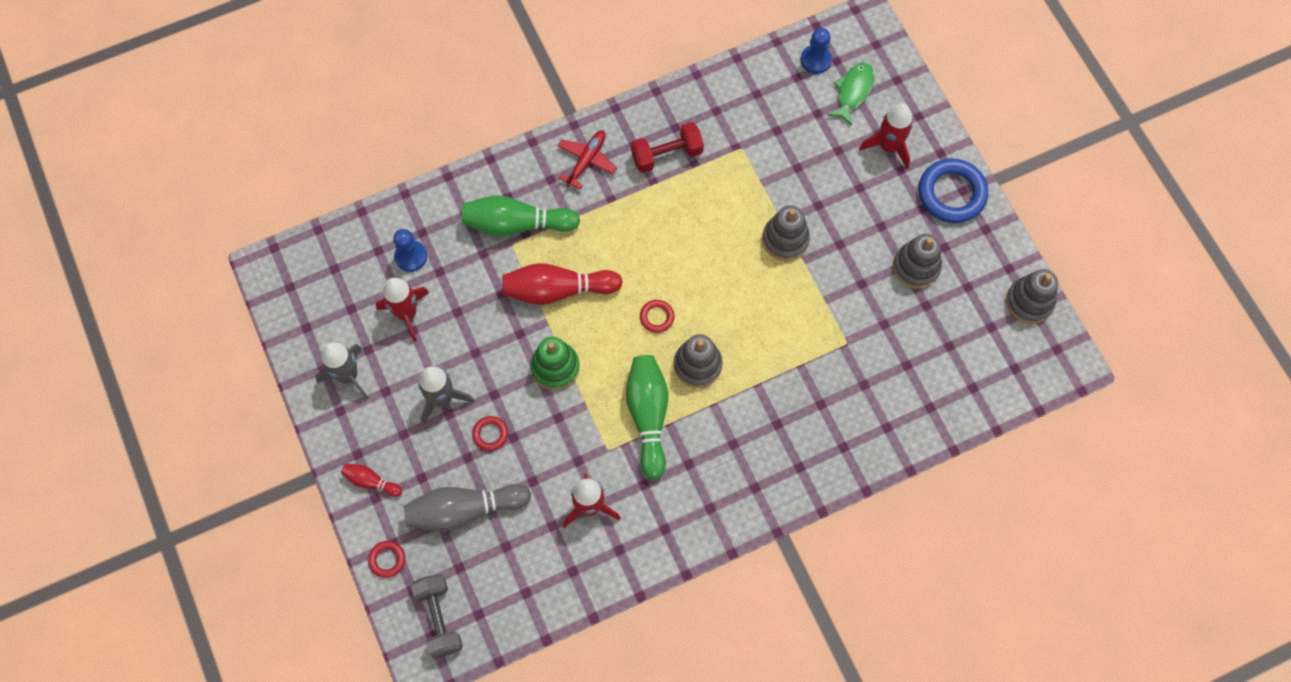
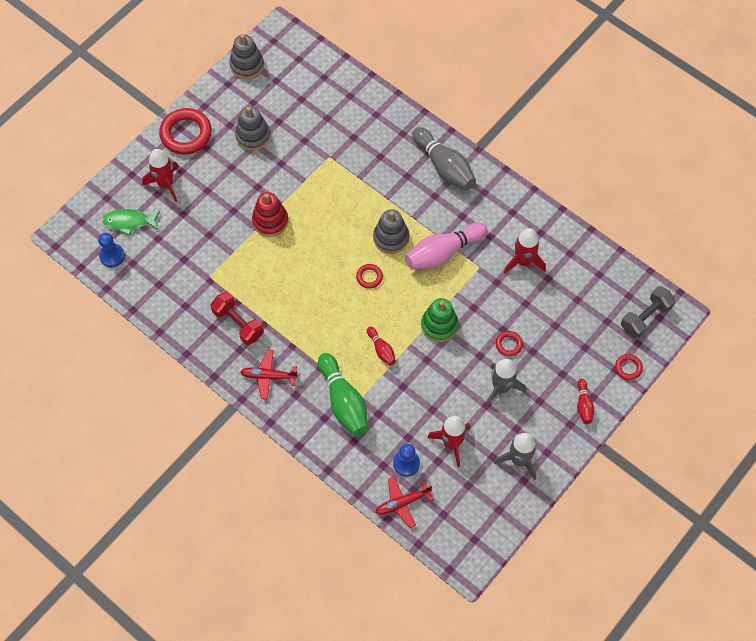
camera: 115 degrees left, 5 degrees down
(370, 233) = (402, 503): none -> red plane
(464, 510) = (568, 336): grey bowling pin -> grey bowling pin (444, 166)
(558, 290) = (381, 349): red bowling pin -> red bowling pin, size x0.51
(648, 416) = (443, 252): green bowling pin -> pink bowling pin
(785, 239) = (270, 221): grey stacking toy -> red stacking toy
(951, 193) = (186, 134): blue ring -> red ring

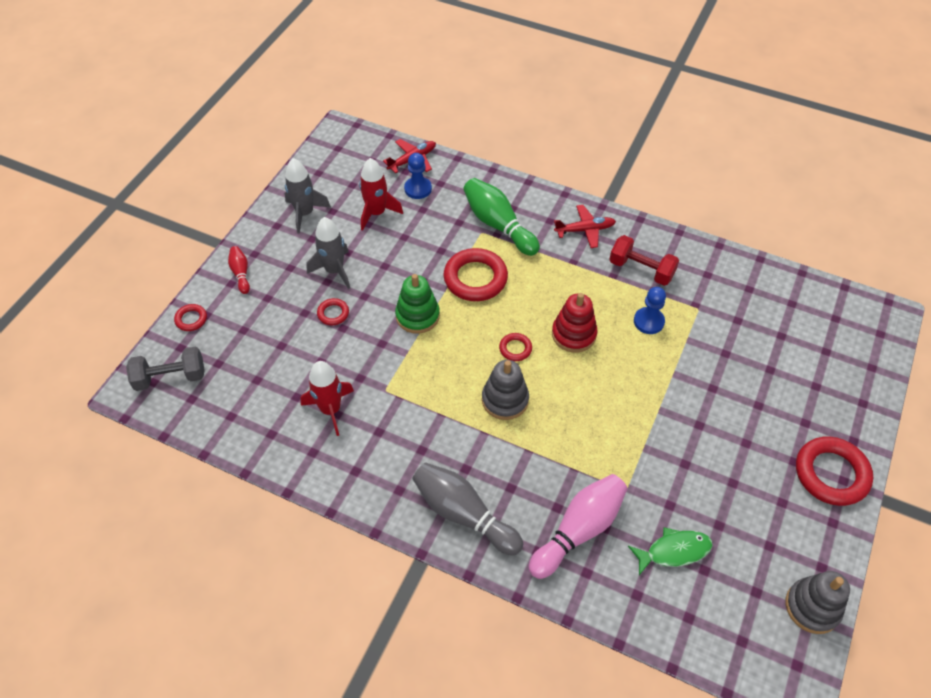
camera: 165 degrees right, 10 degrees down
(112, 256) = (819, 305): blue pawn -> blue pawn (648, 321)
(129, 222) = (826, 346): green fish -> green fish (674, 551)
(165, 184) = (814, 400): red rocket -> none
(253, 136) = (742, 493): grey stacking toy -> none
(270, 221) = (661, 386): red stacking toy -> red stacking toy (573, 334)
(381, 349) = (475, 278): red bowling pin -> red ring
(443, 252) = (434, 397): pink bowling pin -> pink bowling pin (579, 530)
(645, 317) = (170, 377): grey dumbbell -> grey dumbbell turned 45 degrees clockwise

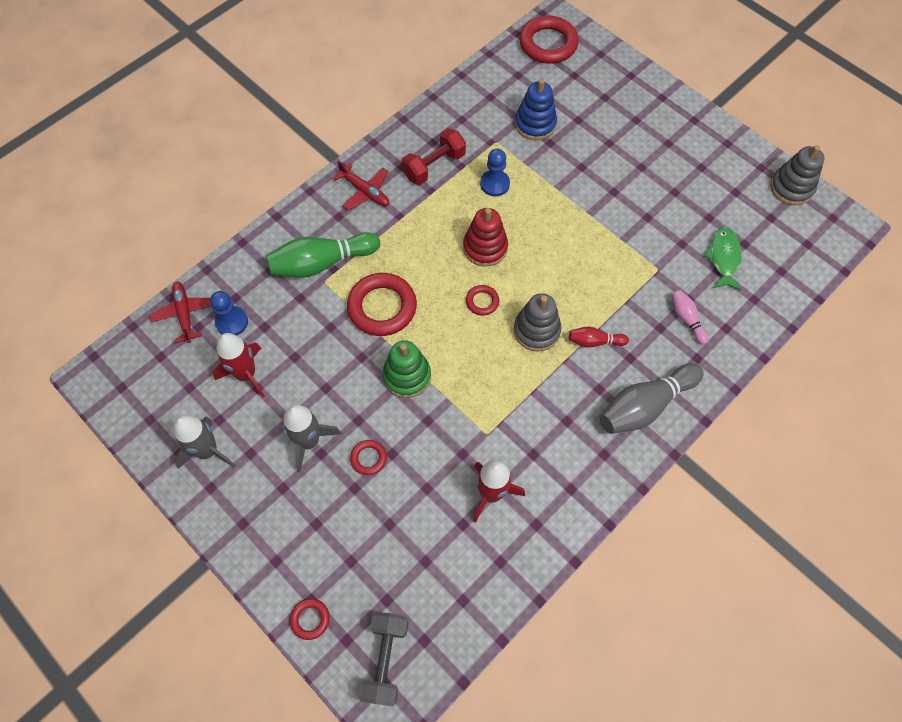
camera: 70 degrees left, 10 degrees up
(241, 273) = (266, 546): red bowling pin -> red bowling pin (595, 341)
(579, 530) = (686, 319): pink bowling pin -> pink bowling pin, size x0.51
(585, 230) = (365, 191): red plane -> red plane turned 120 degrees clockwise
(740, 334) = (535, 124): none -> blue stacking toy
(831, 474) = (686, 125): red ring -> red ring (548, 44)

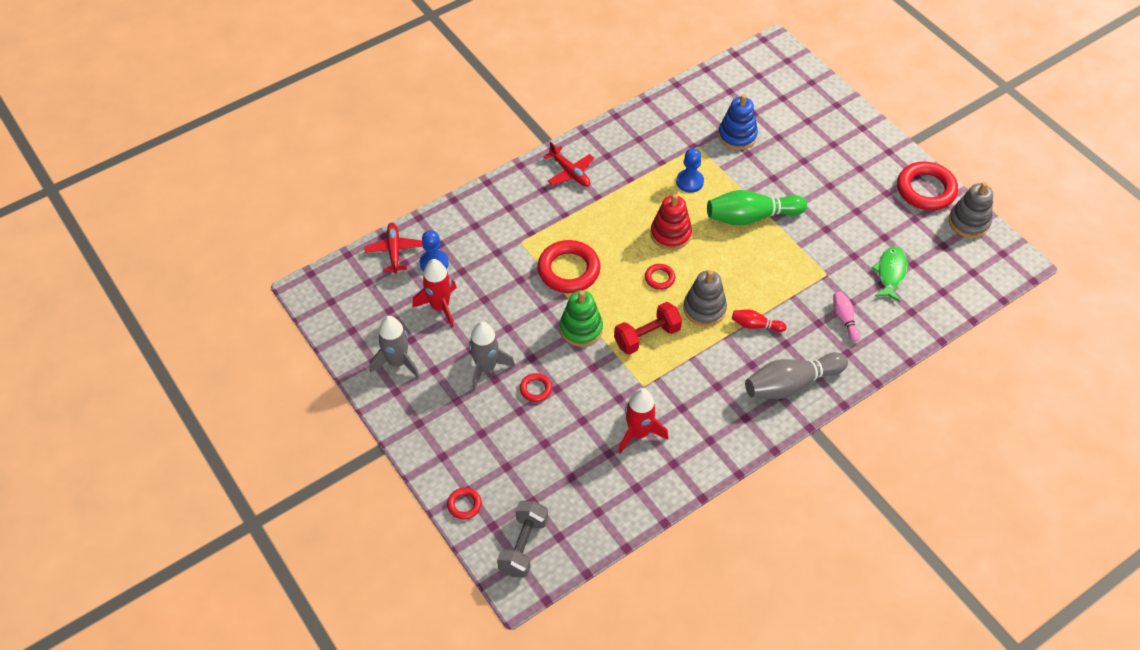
camera: 10 degrees right, 10 degrees down
(322, 263) = (521, 226): green bowling pin -> green bowling pin (751, 217)
(434, 166) = (636, 159): red dumbbell -> red dumbbell (647, 336)
(548, 44) = (763, 67): red ring -> red ring (925, 190)

